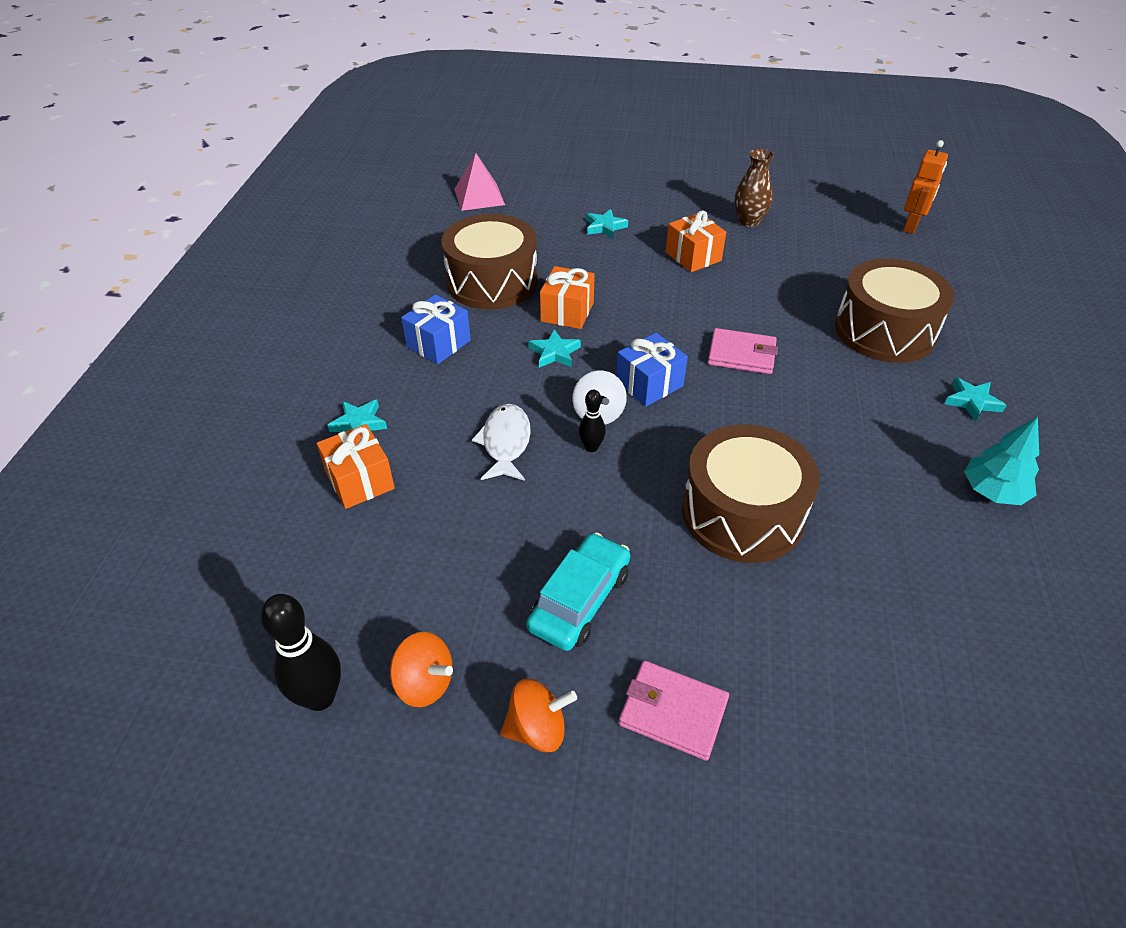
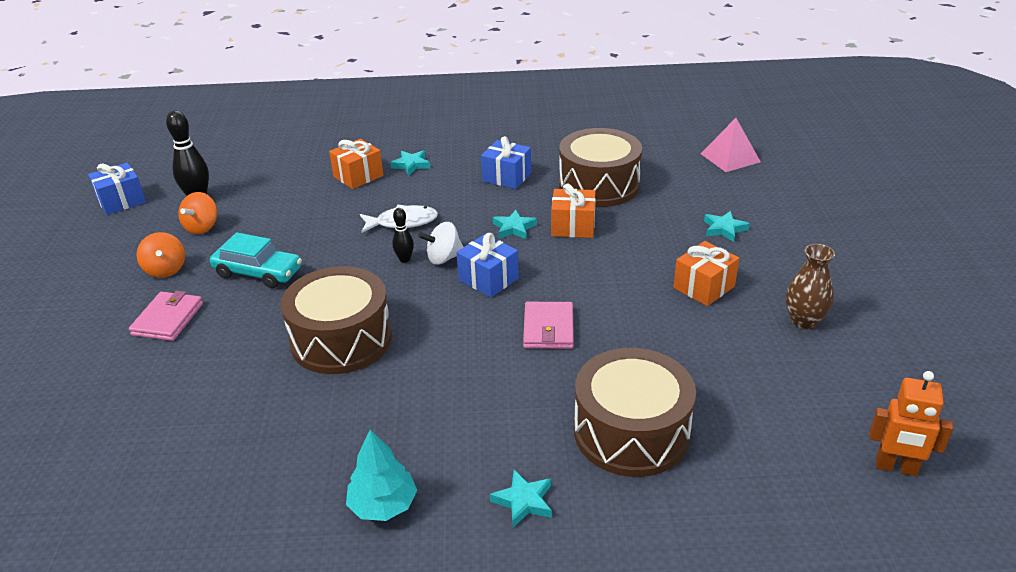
camera: 80 degrees right, 10 degrees down
(263, 840) = (121, 201): none -> blue gift

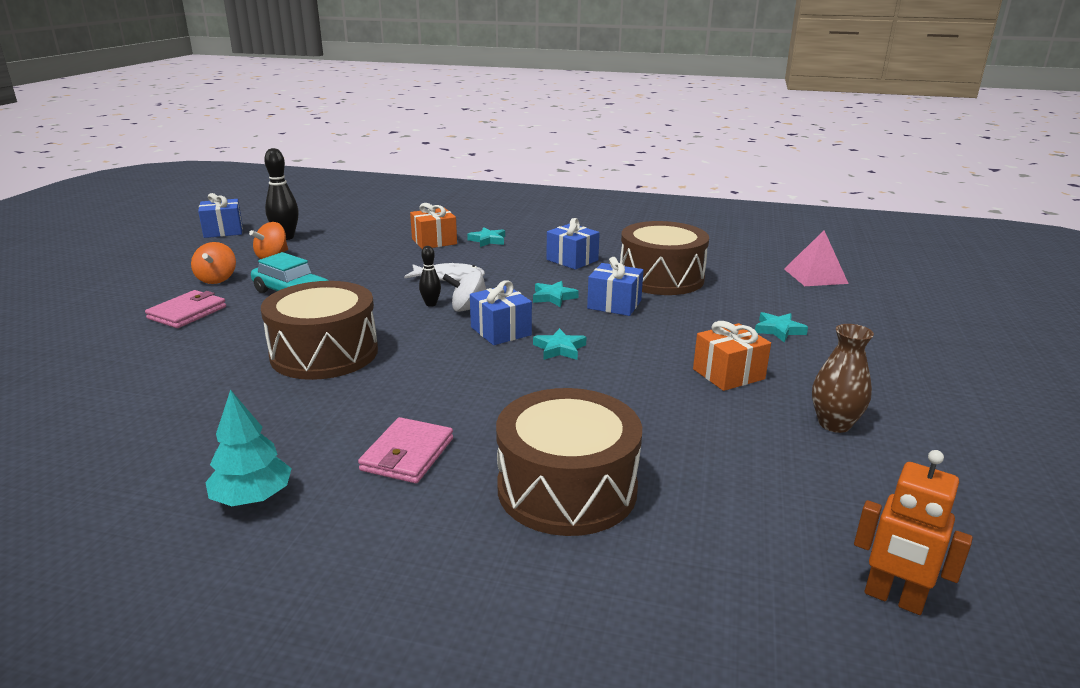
camera: 15 degrees right, 10 degrees down
(523, 501) = (401, 528): turquoise star -> turquoise star (559, 349)
(548, 328) = (535, 380): pink wallet -> pink wallet (407, 454)
(573, 226) = (614, 304): orange gift -> blue gift

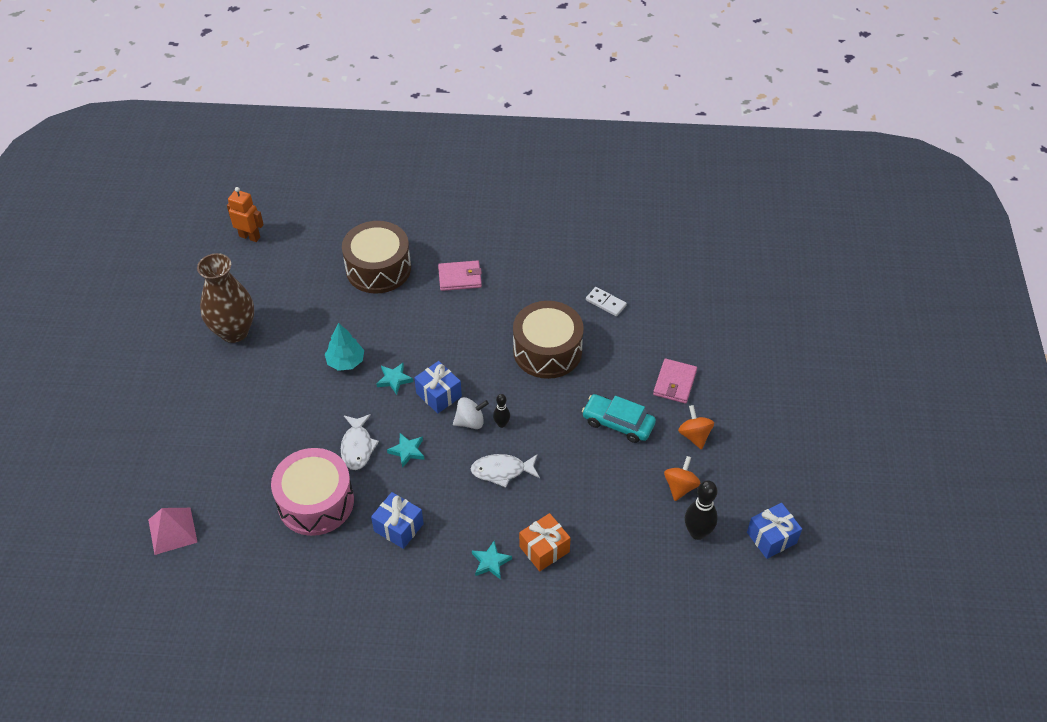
camera: 170 degrees right, 25 degrees up
(183, 393) = (606, 303): none -> white domino
(252, 498) = (518, 244): turquoise tree -> turquoise tree (346, 362)
(407, 454) = (460, 277): pink wallet -> pink wallet turned 75 degrees clockwise
(614, 304) = (357, 447): blue gift -> white fish
(661, 278) = (316, 502): brown drum -> pink drum
(728, 374) = (284, 368): orange gift -> none
(778, 330) = (235, 428): turquoise star -> none
(834, 424) = (234, 331): brown vase -> brown vase, size x1.69

